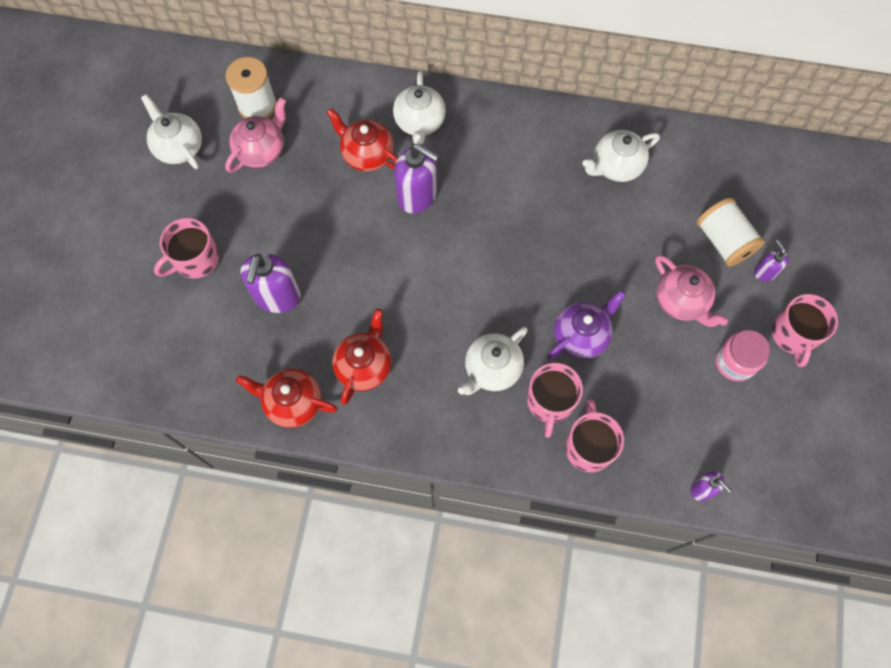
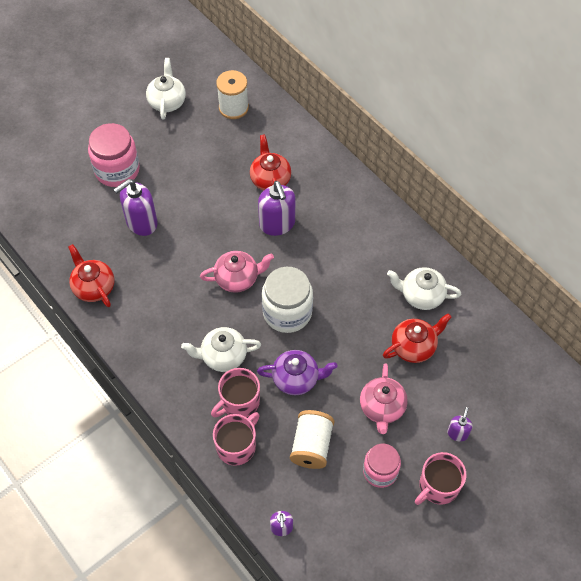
camera: 40 degrees right, 10 degrees down
(195, 259) = (117, 170): pink mug -> pink jar
(261, 150) = (211, 135): pink teapot -> pink teapot (237, 279)
(364, 366) = (152, 298): red teapot -> red teapot (414, 347)
(419, 122) = (320, 182): white teapot -> none
(511, 277) = (287, 312): none -> white jar
(723, 241) = (448, 393): white spool -> white spool (311, 446)

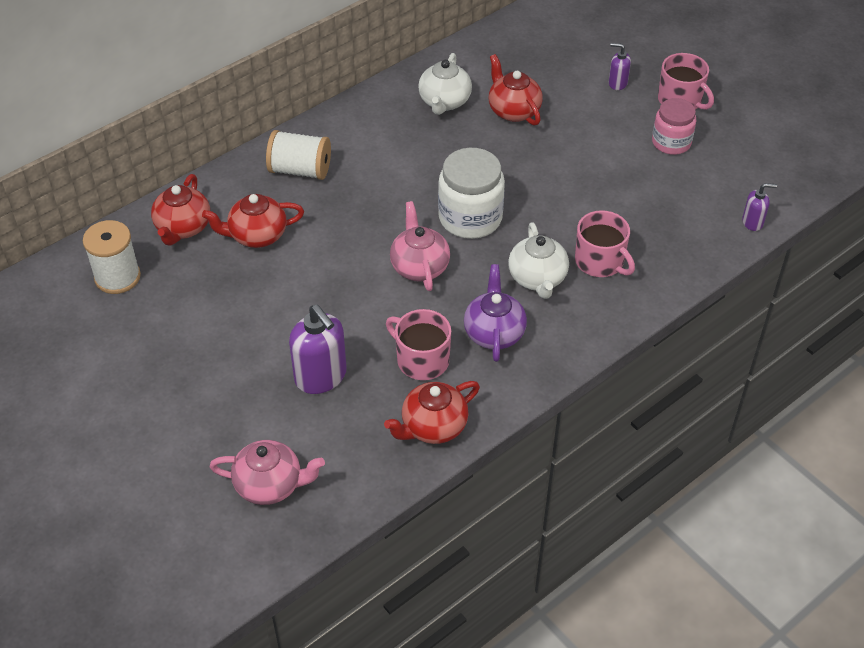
camera: 90 degrees left, 10 degrees down
(117, 170) = (217, 413): pink jar -> none
(167, 102) = (88, 357): white teapot -> none
(237, 446) = (659, 262): pink mug -> pink mug (421, 360)
(277, 224) = (333, 228): purple soap dispenser -> none
(278, 137) = (183, 228): none -> red teapot
(296, 379) = (564, 209): purple teapot -> purple teapot (494, 333)
(311, 446) = (649, 197): white spool -> white spool (300, 170)
(382, 408) = (594, 139): pink teapot -> pink teapot (270, 485)

